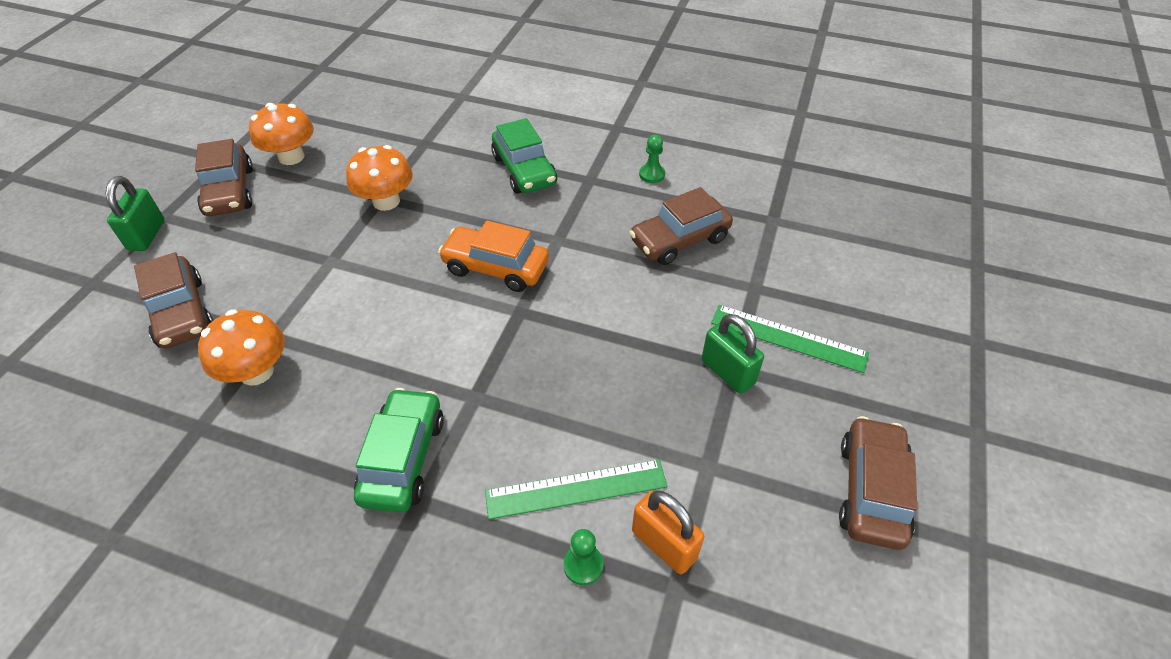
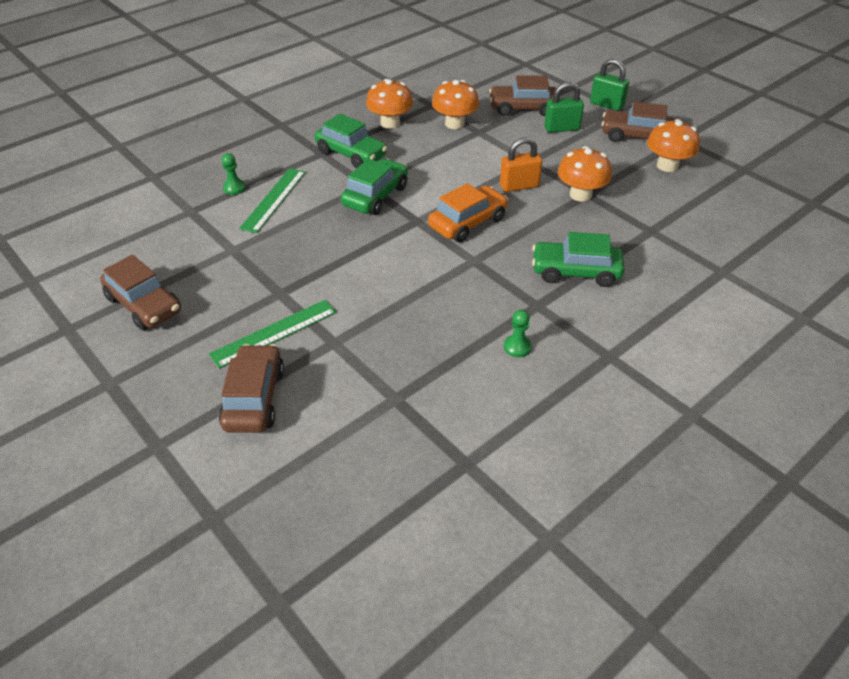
camera: 120 degrees right, 5 degrees down
(284, 455) = (390, 123): none -> orange mushroom
(495, 374) = (375, 196): none -> green car
(664, 544) = (213, 215): orange padlock -> orange padlock (519, 186)
(679, 240) = (420, 325): brown car -> brown car (254, 398)
(727, 372) = (280, 288): green padlock -> green padlock (561, 128)

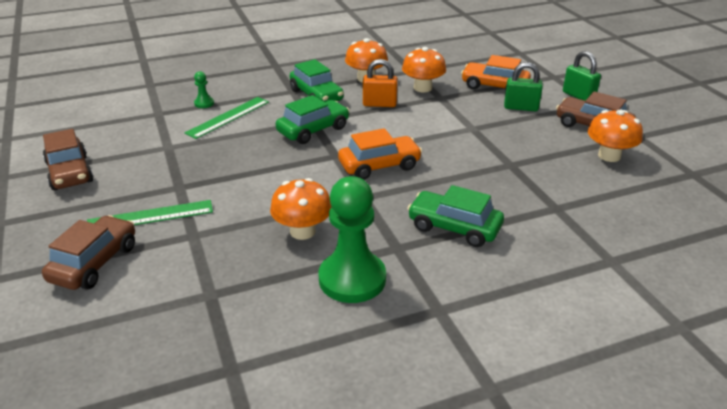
camera: 20 degrees right, 10 degrees down
(517, 347) = (352, 279): green pawn -> green pawn, size x2.39
(519, 186) = (448, 146): orange padlock -> orange padlock (379, 104)
(523, 108) = (494, 86): brown car -> orange car
(580, 195) = (503, 164): orange mushroom -> orange mushroom (302, 231)

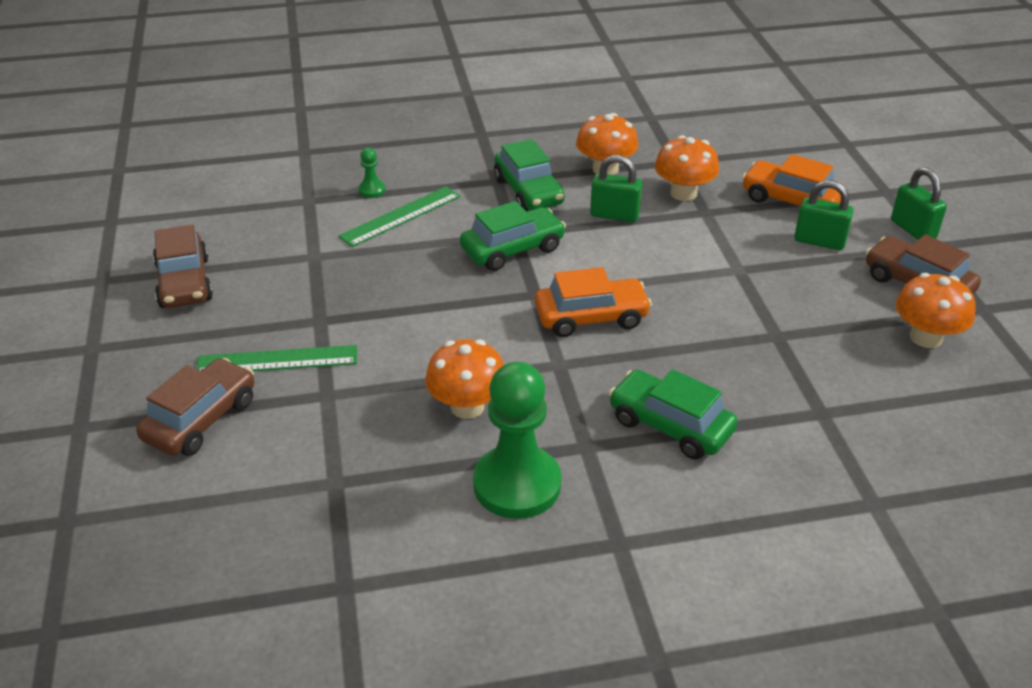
camera: 10 degrees right, 5 degrees up
(379, 104) = (614, 215): orange padlock -> green padlock

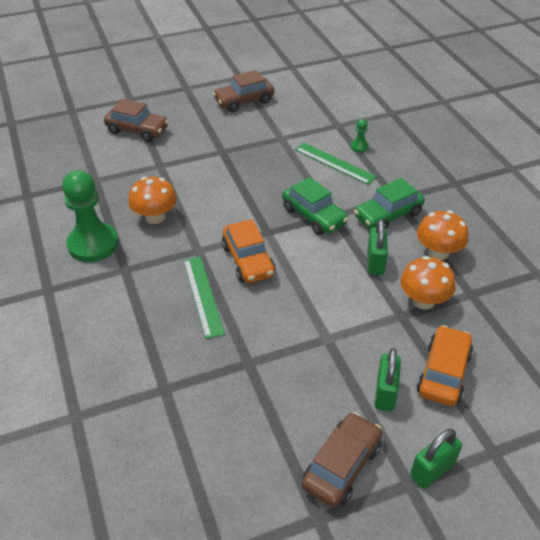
camera: 80 degrees right, 5 degrees up
(277, 360) = (185, 144): green ruler -> green ruler (203, 296)
(670, 426) = (145, 306): green car -> none
(926, 337) = (265, 466): orange mushroom -> none

